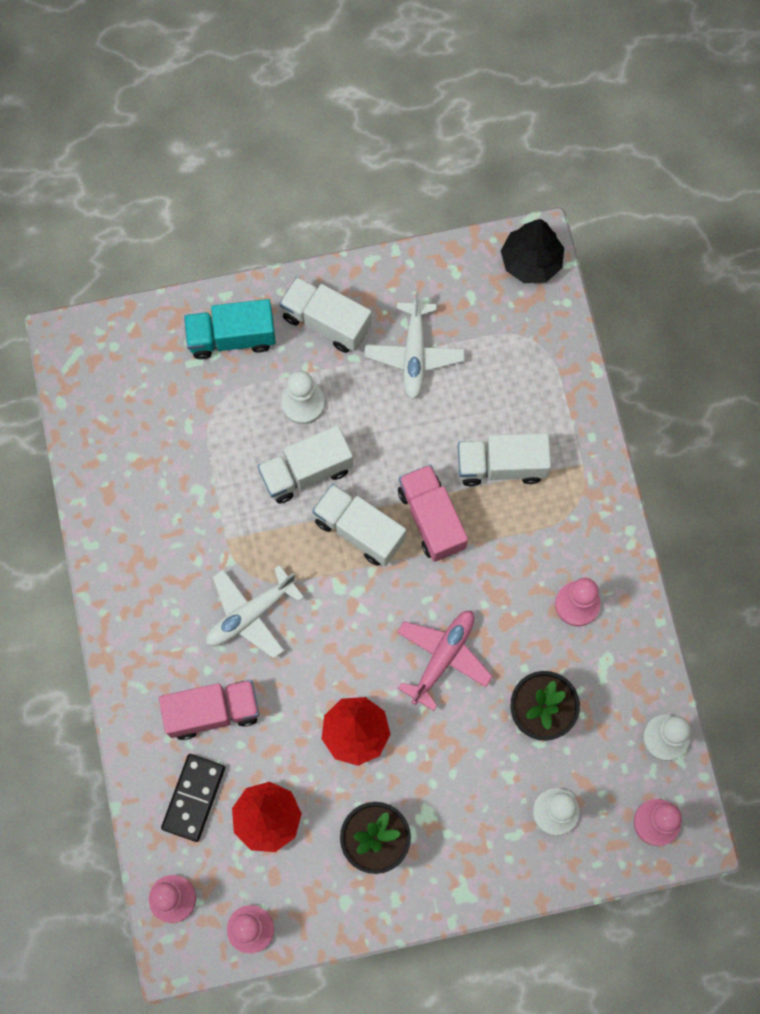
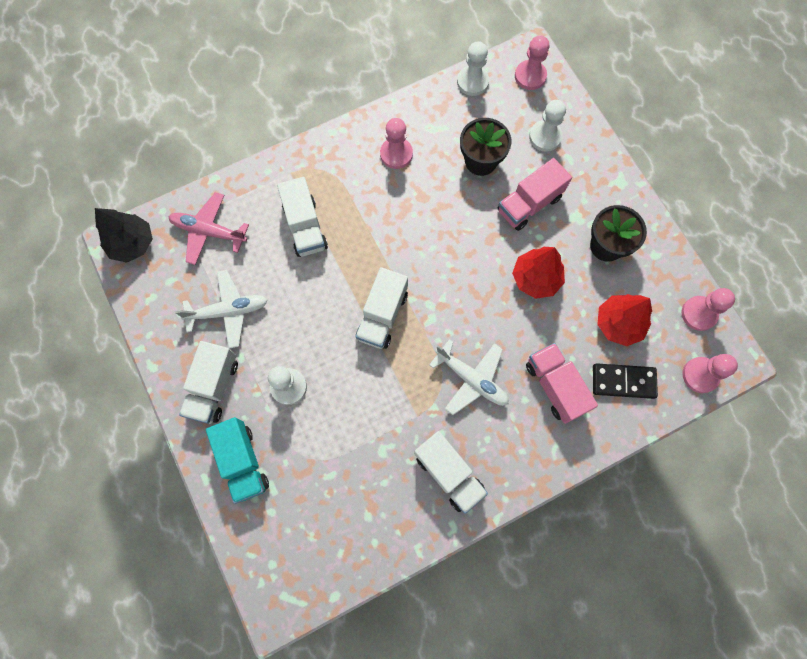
camera: 105 degrees left, 0 degrees up
(306, 472) = (345, 368): white truck -> white truck (448, 473)
(431, 519) = (359, 266): pink truck -> pink truck (529, 204)
(443, 657) = (461, 233): pink plane -> pink plane (209, 231)

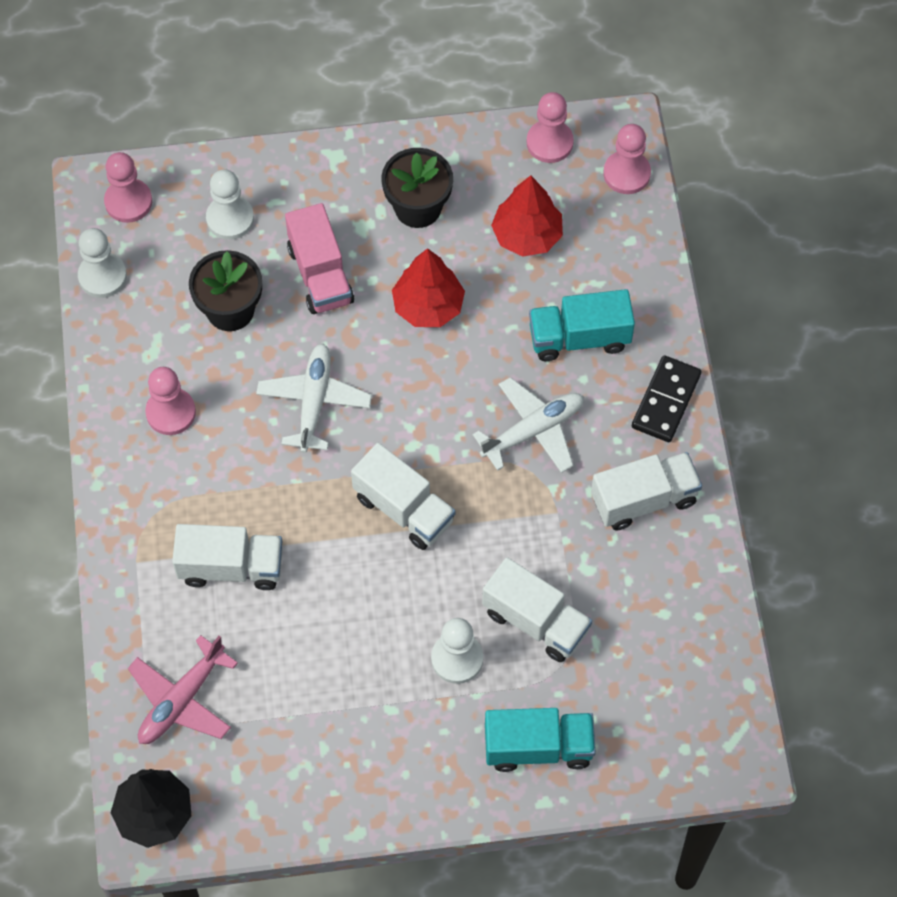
camera: 70 degrees left, 10 degrees down
(213, 387) = (420, 757): white truck -> white truck (535, 621)
(228, 311) = (316, 707): white plane -> white plane (314, 401)
(555, 386) = (579, 338): pink truck -> turquoise truck
(623, 381) = (602, 259): black domino -> black domino (665, 401)

